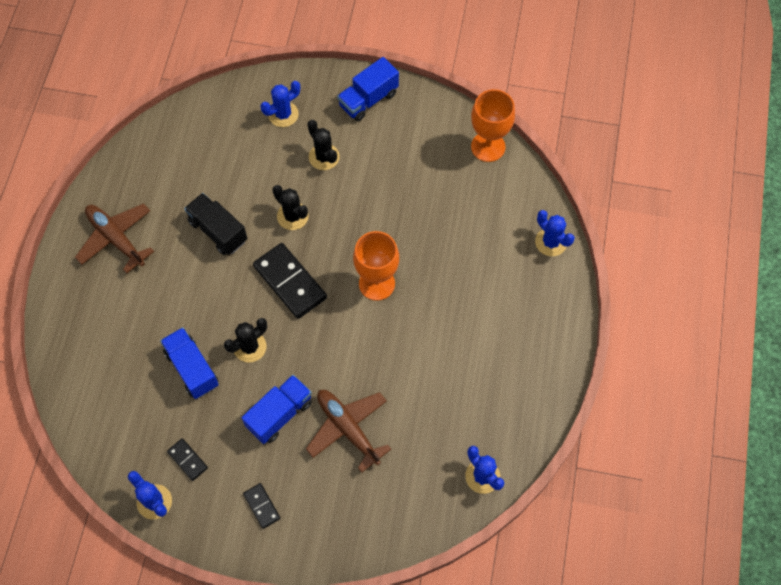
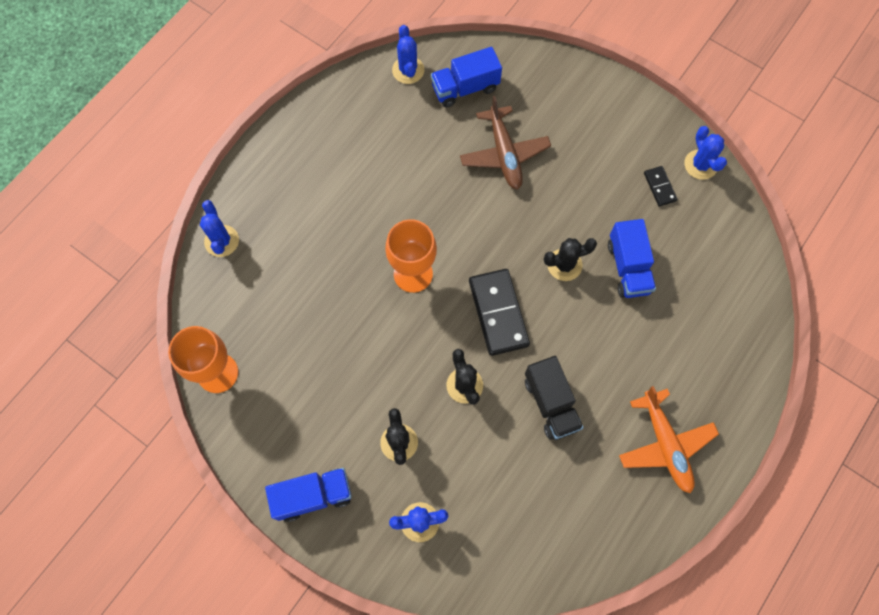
camera: 155 degrees left, 5 degrees up
(116, 239) = (665, 444): brown plane -> orange plane
(261, 506) = (607, 123): black domino -> none
(279, 414) = (560, 191): blue truck -> blue truck (465, 88)

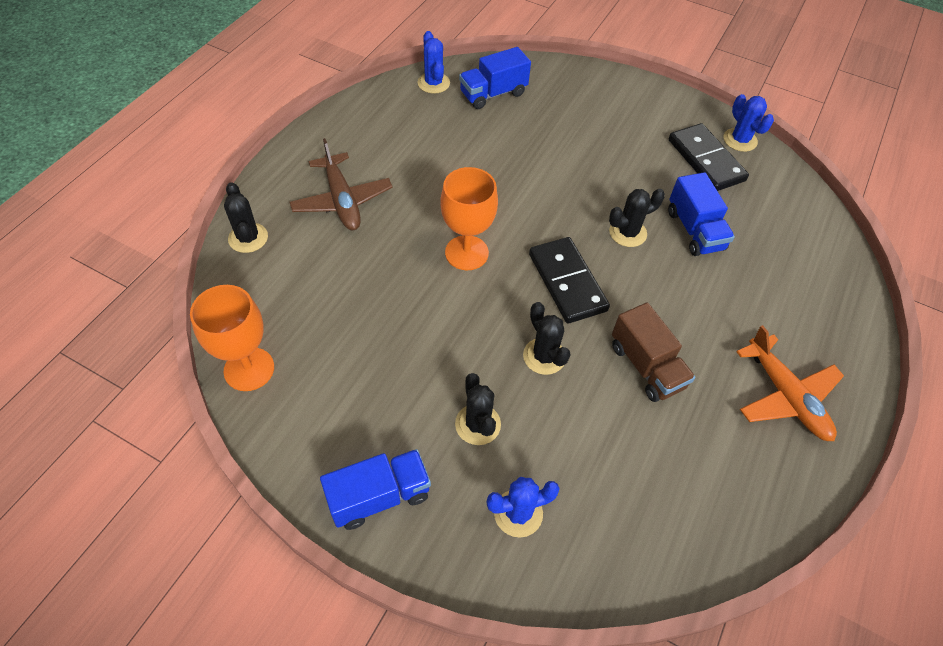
camera: 10 degrees left, 15 degrees down
(221, 241) = (248, 238): blue cactus -> black cactus
(504, 154) = (543, 143): brown plane -> brown plane (342, 201)
(551, 403) = (646, 366): black truck -> brown truck
(659, 187) = (705, 160): black domino -> black domino, size x1.97

